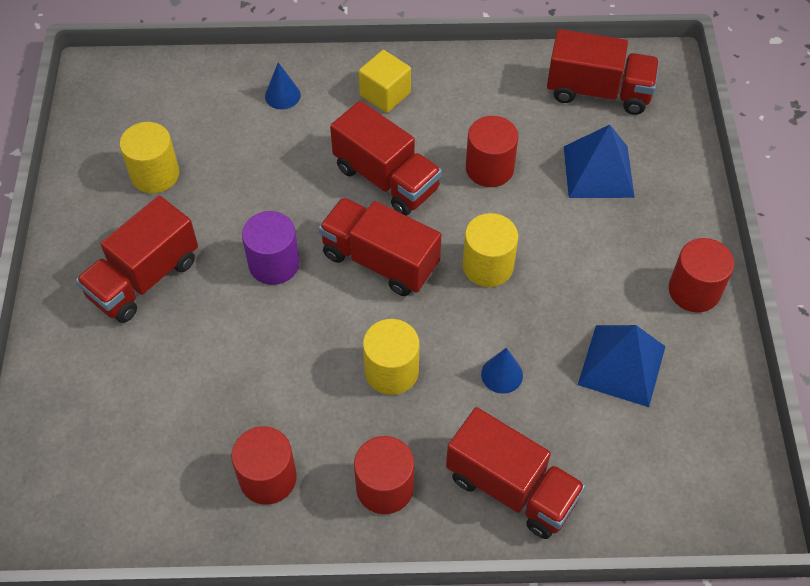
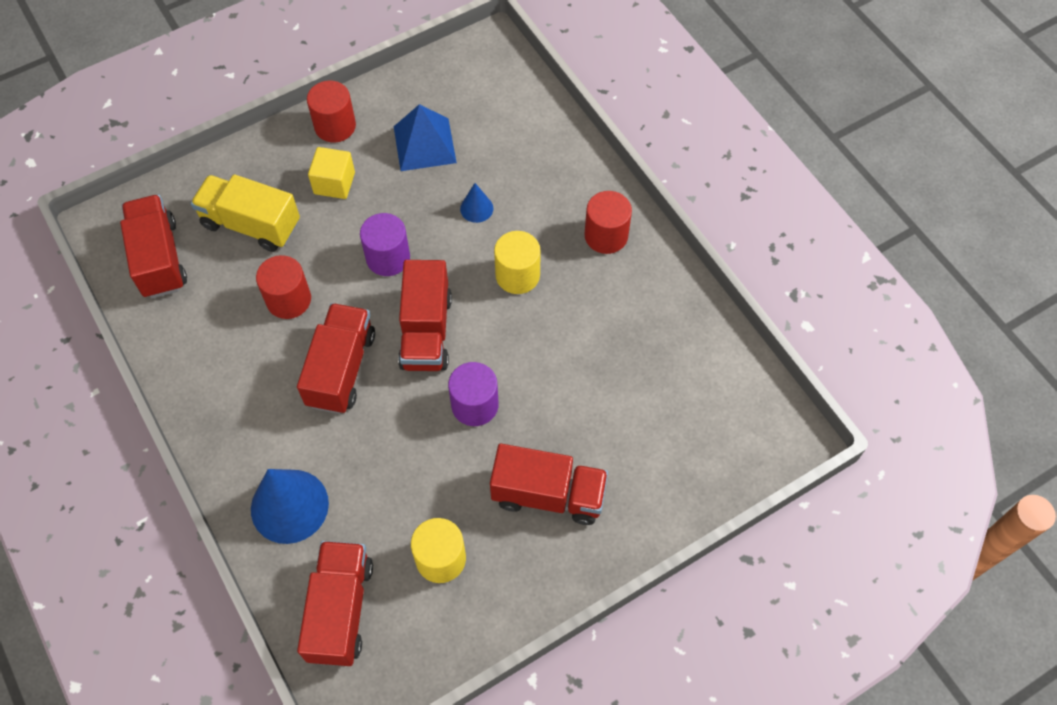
camera: 120 degrees left, 5 degrees up
(268, 478) = (648, 307): red cylinder -> none
(282, 95) = (289, 506): blue cone -> blue cone, size x2.05
(385, 94) = (244, 420): yellow cube -> yellow cube (334, 183)
(488, 266) = (388, 258): yellow cylinder -> purple cylinder
(511, 488) = (557, 167): red truck -> red truck (340, 610)
(598, 171) = (251, 224): blue pyramid -> yellow truck

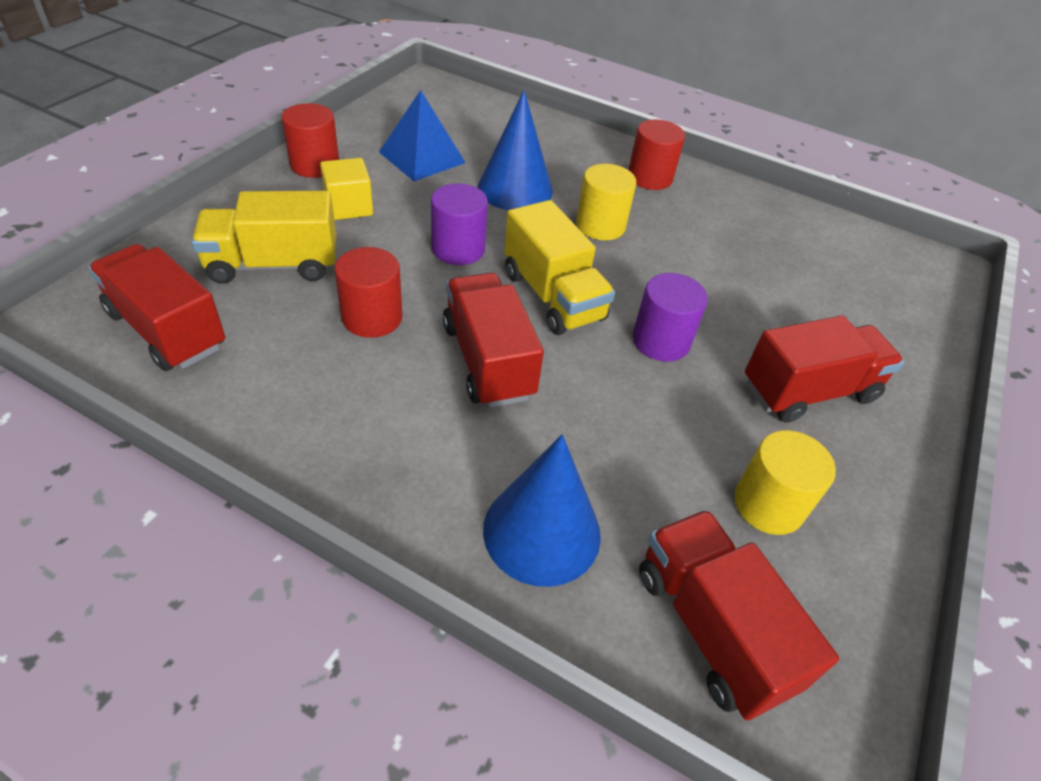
camera: 35 degrees left, 15 degrees down
(426, 331) = (552, 296): red truck -> yellow truck
(476, 208) = (515, 189): blue cone -> blue cone, size x2.05

